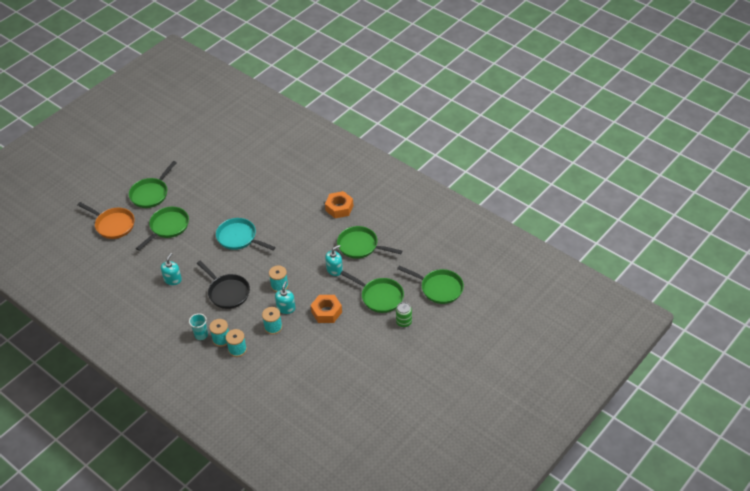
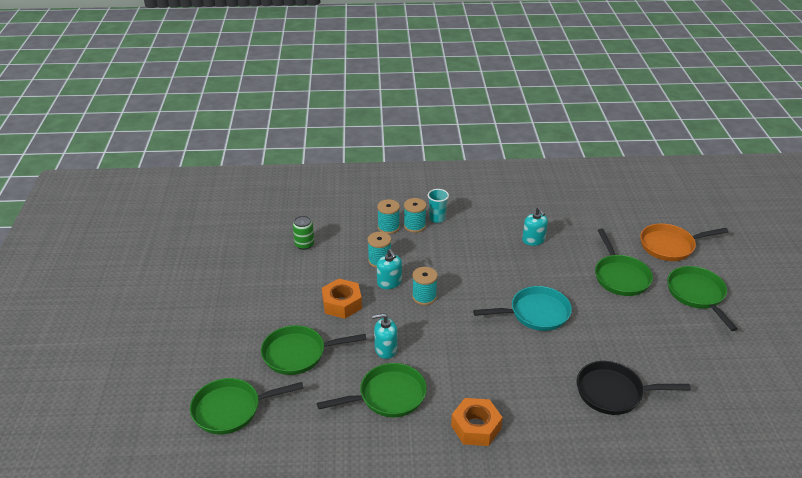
camera: 135 degrees right, 10 degrees down
(227, 292) = (466, 260): black pan -> black pan (613, 392)
(334, 270) = (385, 349): turquoise soap dispenser -> turquoise soap dispenser turned 75 degrees clockwise
(404, 322) = (242, 345): green can -> green can (304, 244)

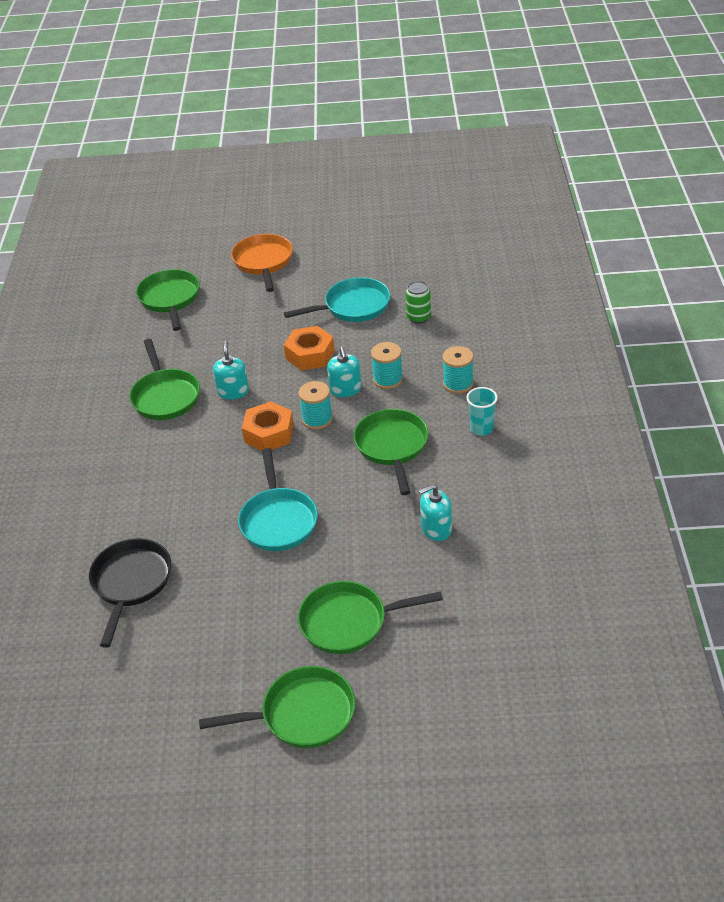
camera: 95 degrees right, 5 degrees up
(280, 280) = (353, 306): none -> turquoise pan
(298, 354) = (235, 331): green pan -> green pan (392, 447)
(389, 282) = (345, 389): turquoise soap dispenser -> turquoise soap dispenser turned 75 degrees counterclockwise
(414, 226) = (463, 407): turquoise spool -> none
(475, 427) = (109, 461): orange nut -> orange nut (269, 433)
(670, 246) = (426, 702): orange pan -> orange pan (263, 262)

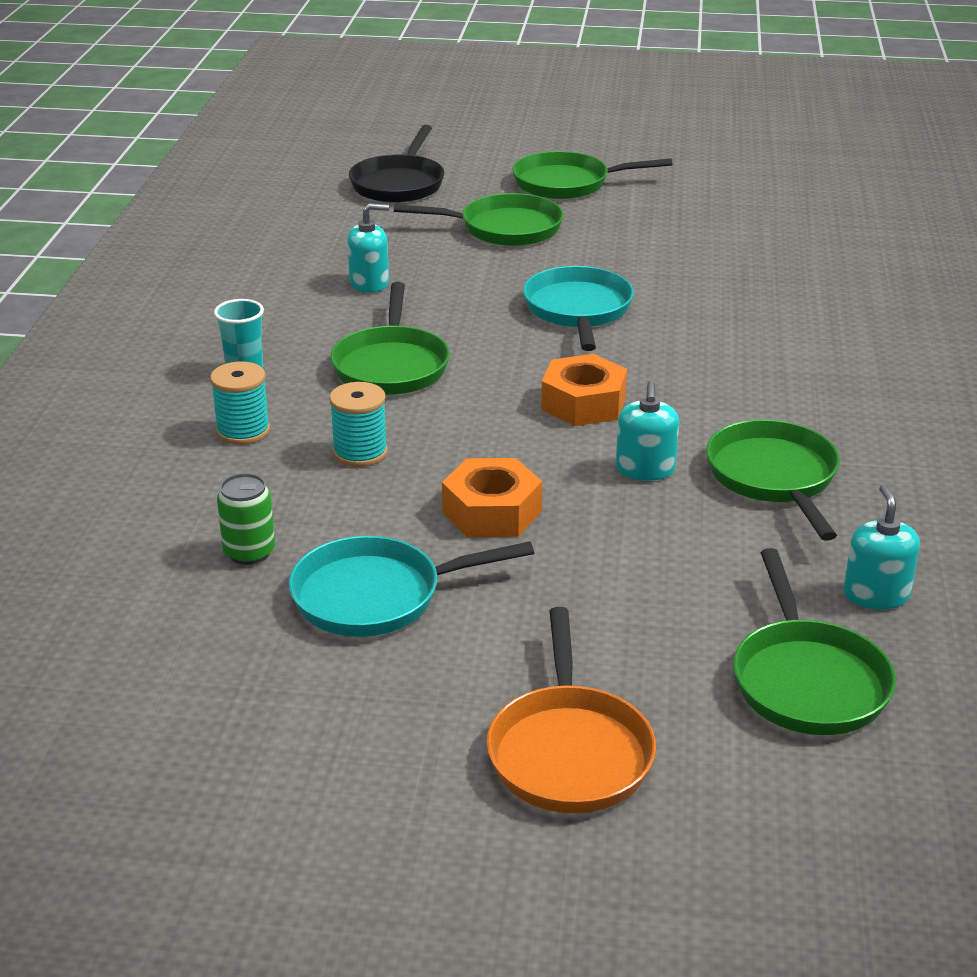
camera: 175 degrees left, 10 degrees down
(131, 583) = (774, 278): black pan -> black pan (399, 184)
(317, 419) = (500, 412): turquoise spool -> none
(345, 389) = (440, 447): turquoise soap dispenser -> turquoise soap dispenser (876, 594)

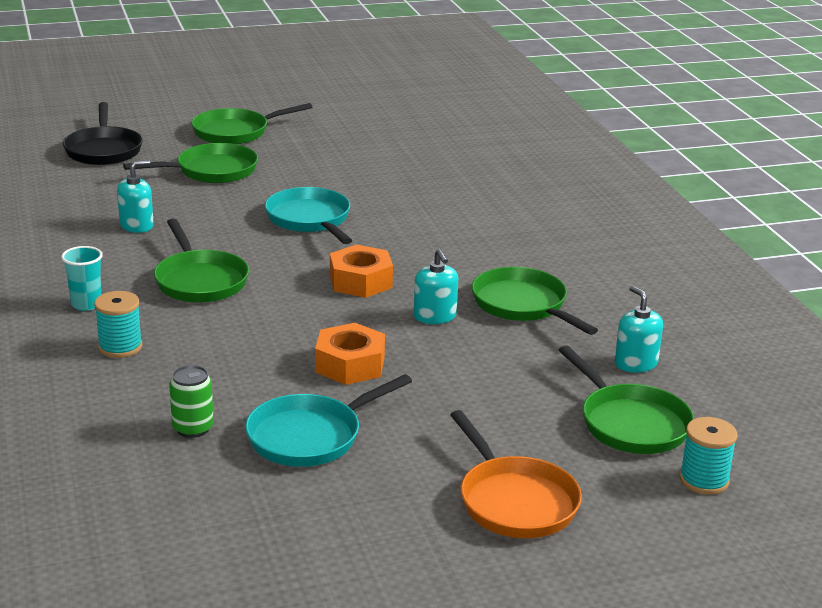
camera: 25 degrees left, 5 degrees down
(360, 453) = (223, 345): turquoise spool -> turquoise spool (704, 480)

